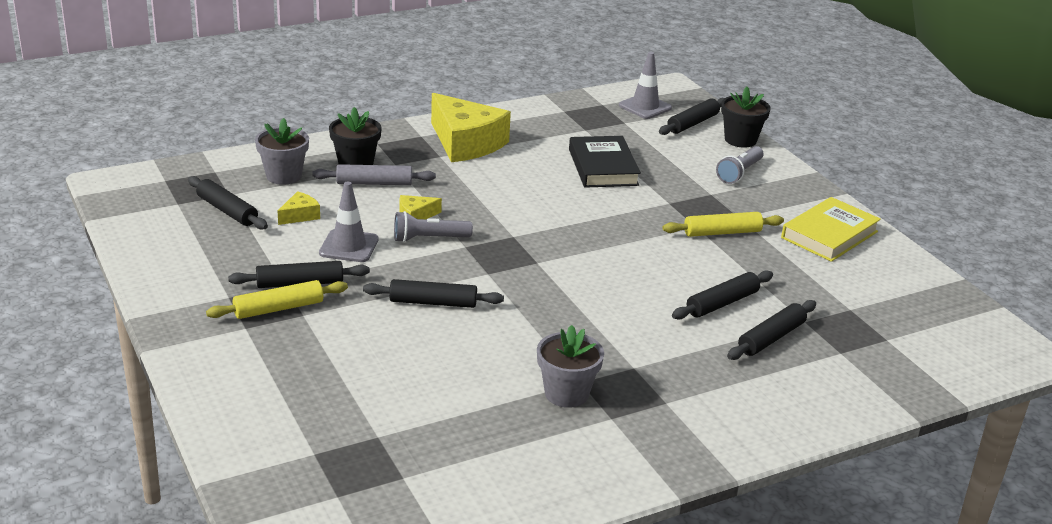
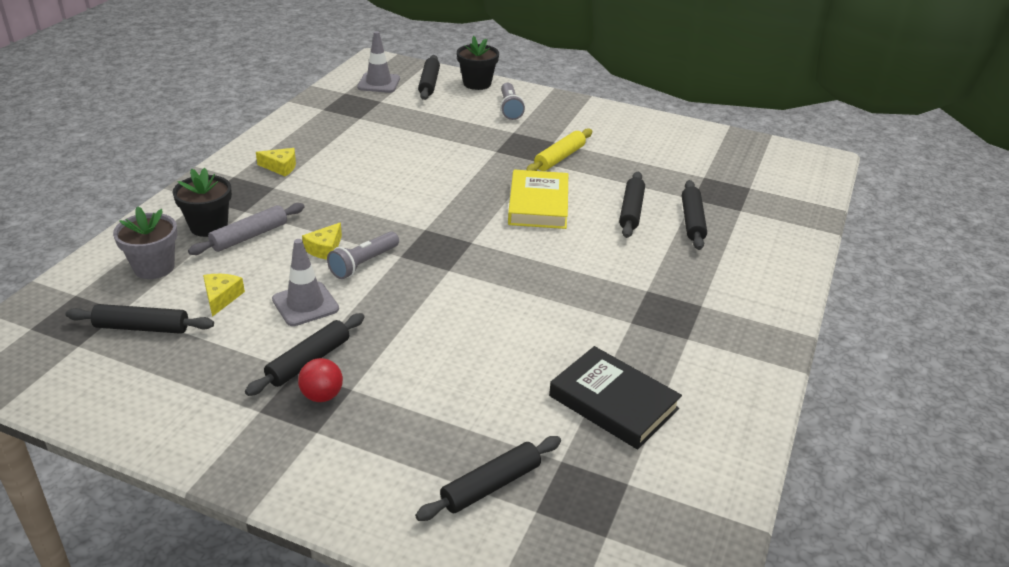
camera: 40 degrees left, 5 degrees up
(278, 308) = (322, 396): yellow rolling pin -> red ball
(433, 302) = (442, 317): black rolling pin -> black rolling pin (491, 485)
(465, 143) = (280, 167): yellow cheese -> yellow cheese, size x0.43
(566, 393) = (635, 337): grey flower pot -> none
(603, 167) = (413, 143): black book -> black book (613, 402)
(829, 235) = (622, 130): yellow book -> yellow book (538, 204)

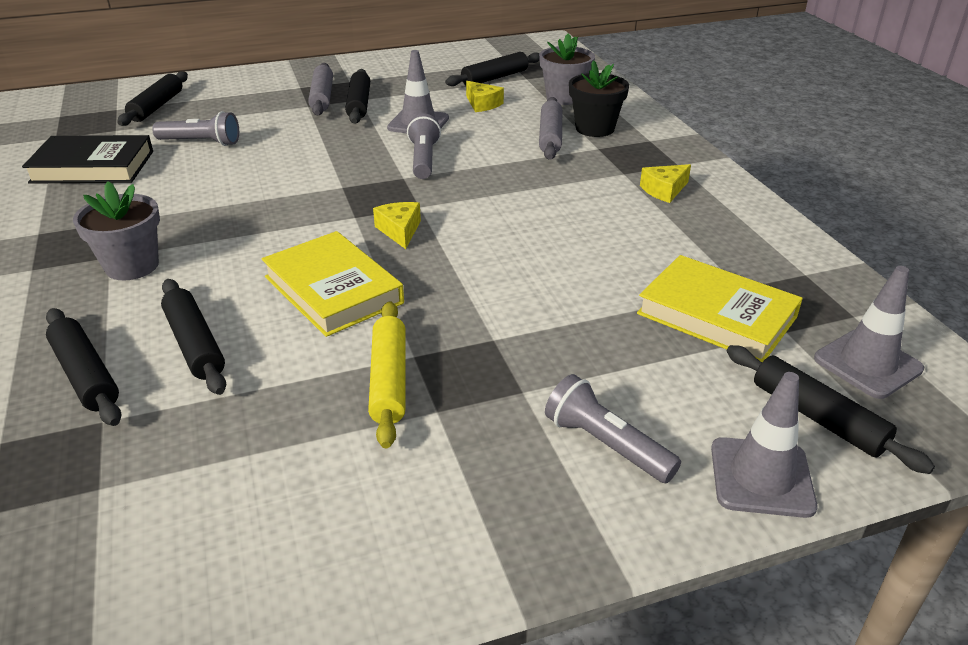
camera: 140 degrees right, 0 degrees up
(322, 396) = (322, 97): red ball -> grey rolling pin
(325, 249) = (475, 154): yellow cheese -> yellow cheese (400, 231)
(393, 116) = (716, 315): none -> yellow book
(477, 83) = (761, 477): black flower pot -> grey traffic cone
(498, 385) = (201, 142): none -> grey flashlight
(636, 275) = (132, 266): none -> grey flower pot

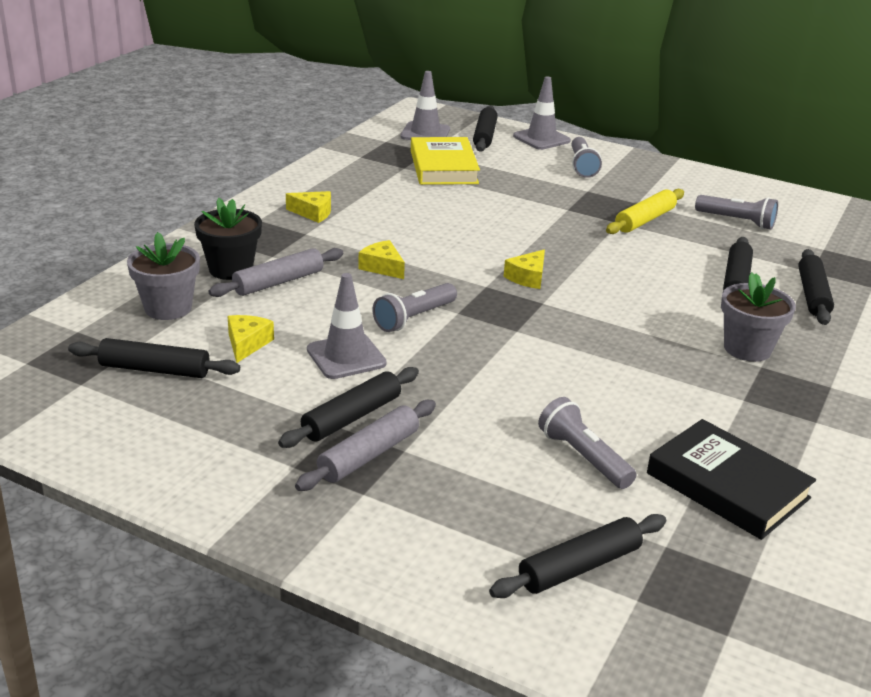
camera: 135 degrees left, 5 degrees down
(268, 466) = (737, 221): none -> grey flashlight
(333, 290) = (621, 267): yellow book -> none
(516, 179) = (382, 267): none -> yellow cheese

